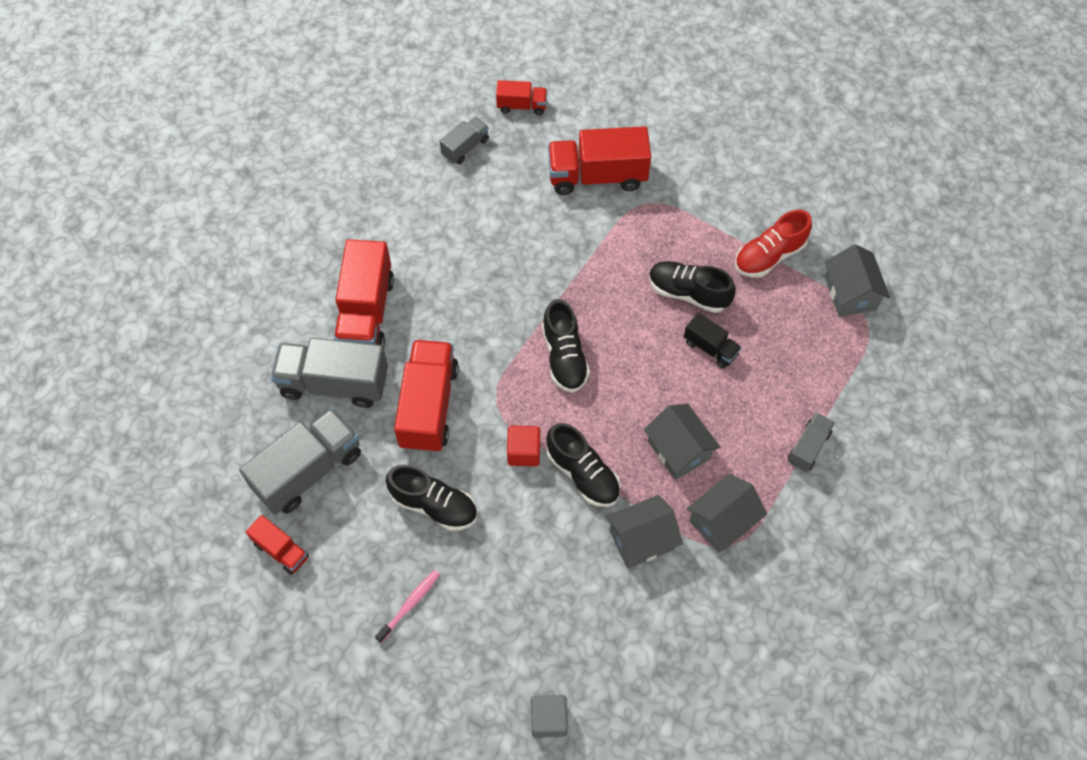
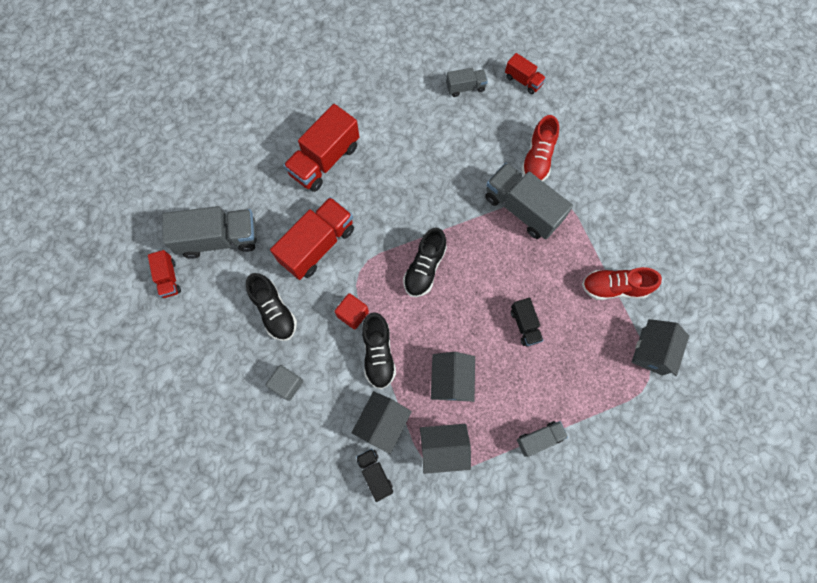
camera: 35 degrees right, 10 degrees up
(334, 383) = (273, 194): grey truck -> grey truck (522, 209)
(409, 605) = (215, 364): pink toothbrush -> none
(549, 719) = (241, 497): grey cube -> grey cube (287, 384)
(597, 176) = (537, 159): red truck -> red shoe
(641, 540) = (382, 423): grey house -> grey house turned 75 degrees counterclockwise
(673, 595) = (375, 474): none -> black truck
(688, 293) = (538, 278): black shoe -> none

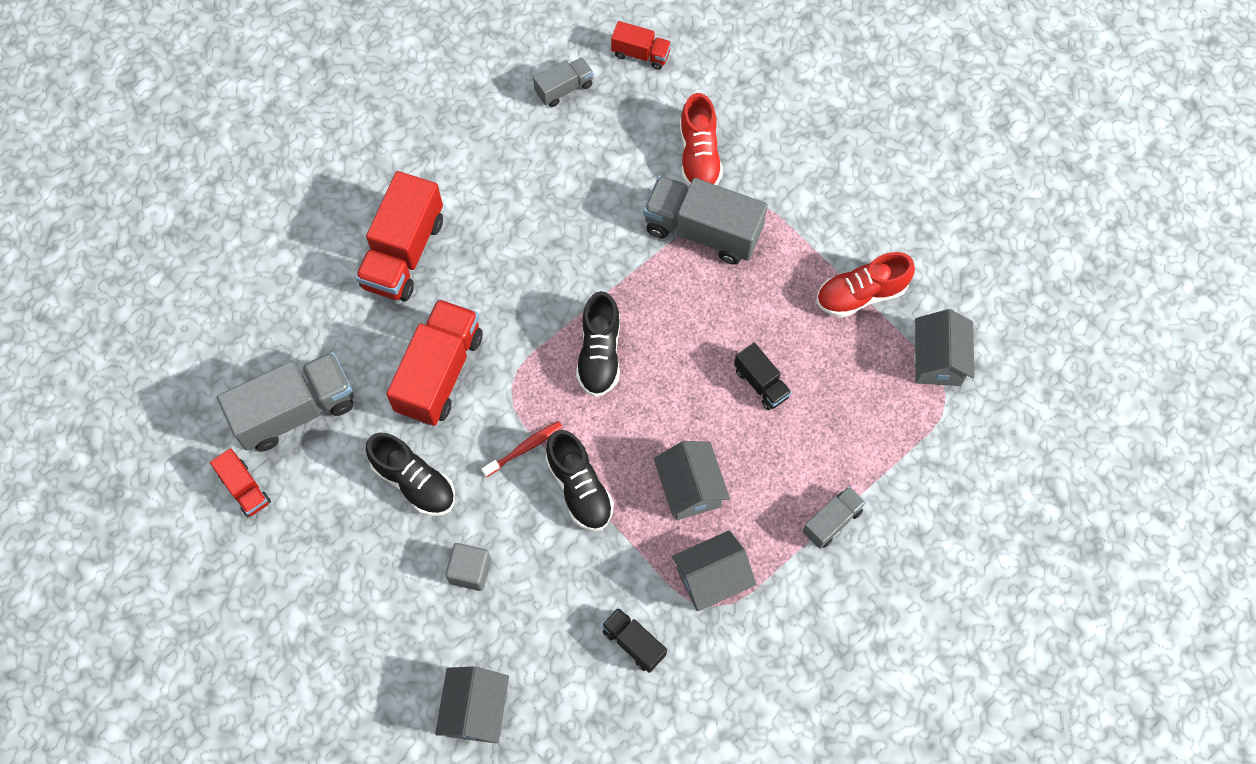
camera: 20 degrees left, 5 degrees down
(353, 314) = (524, 448): red cube -> red toothbrush
(382, 423) = (619, 575): grey house -> grey house (475, 710)

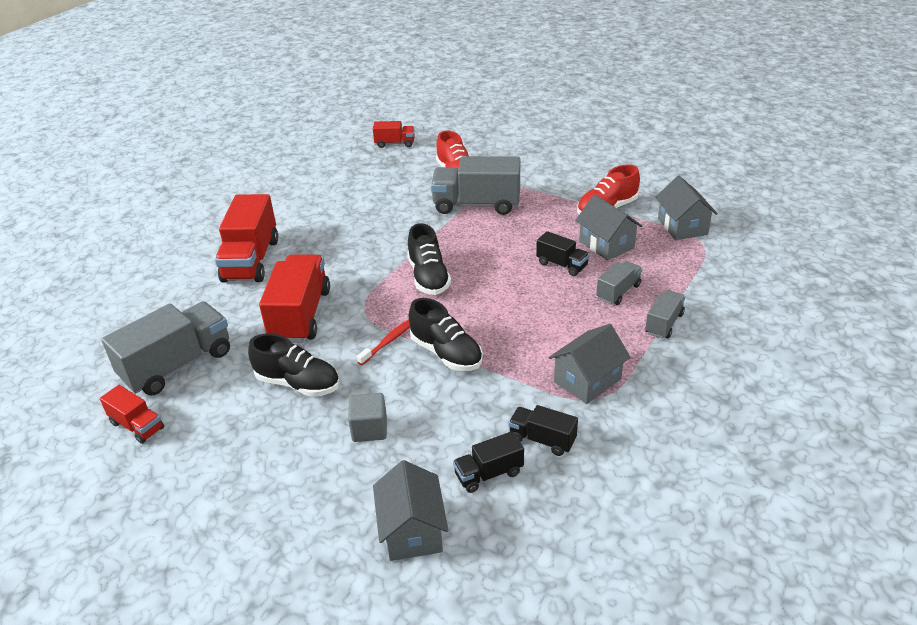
camera: 15 degrees left, 30 degrees down
(564, 89) = (347, 166): grey truck -> grey truck (618, 292)
(567, 668) = (489, 474): none -> black truck
(690, 488) = (539, 332): grey house -> grey house (606, 244)

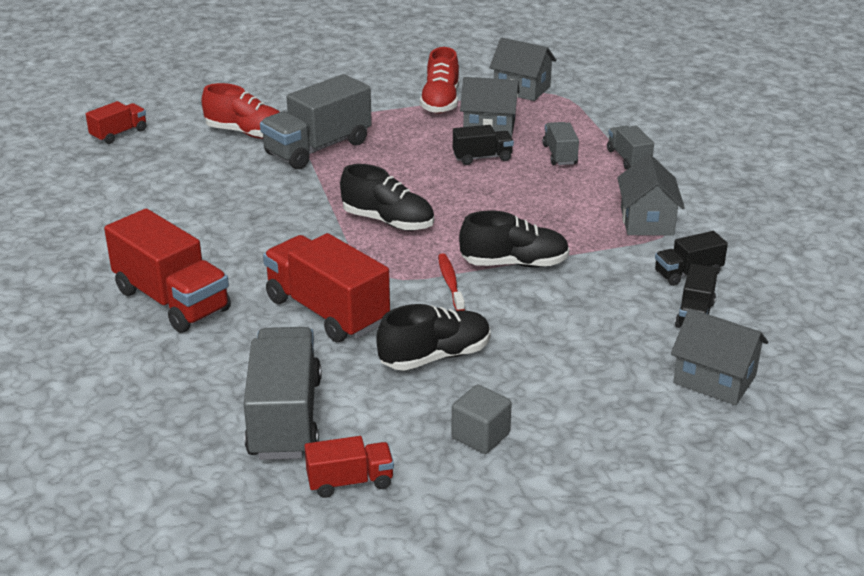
camera: 50 degrees left, 5 degrees down
(369, 429) = (559, 346): grey cube -> grey cube (480, 436)

